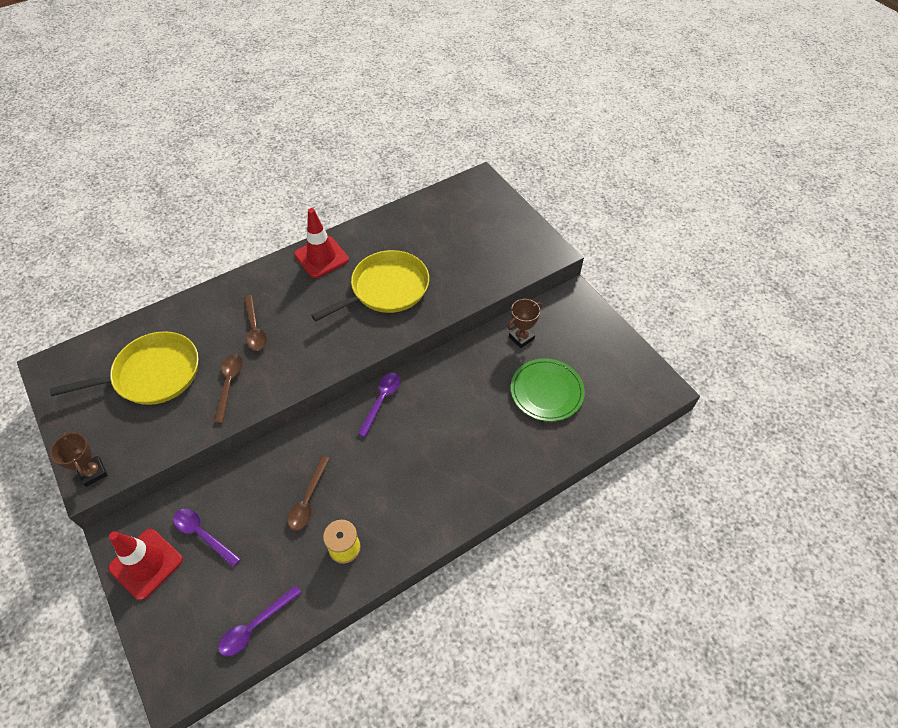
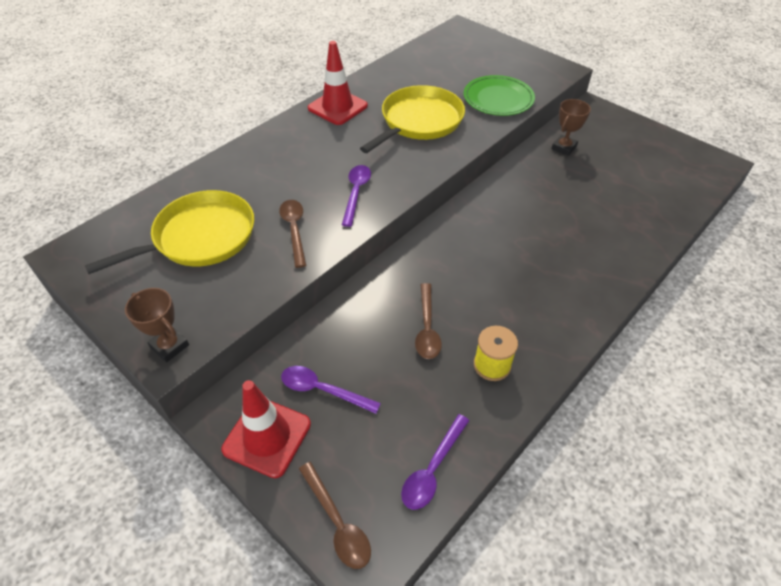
camera: 15 degrees left, 5 degrees down
(255, 329) = (298, 177): brown spoon -> brown spoon (337, 522)
(381, 401) = (456, 224): purple spoon -> purple spoon (356, 193)
(546, 391) = (614, 185): green plate -> green plate (498, 99)

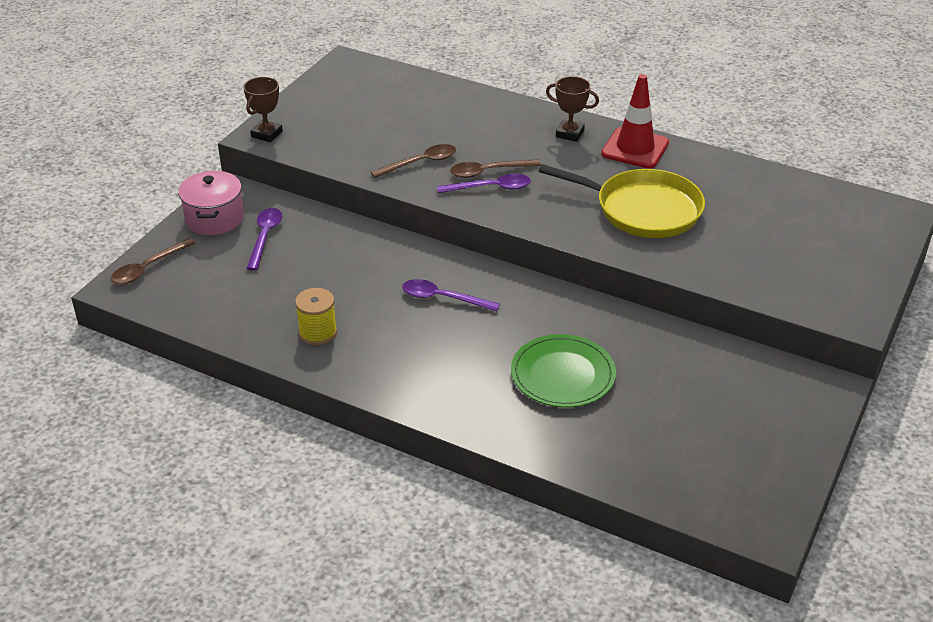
camera: 75 degrees right, 10 degrees down
(200, 237) = (390, 116): yellow pan -> none
(267, 436) = (214, 218): red traffic cone -> pink pot
(427, 328) = (351, 285): brown spoon -> brown spoon (488, 172)
(432, 469) = (200, 310): purple spoon -> purple spoon (443, 298)
(498, 99) = (734, 265): green plate -> green plate (562, 375)
(564, 147) = (707, 362): brown trophy -> brown trophy (569, 133)

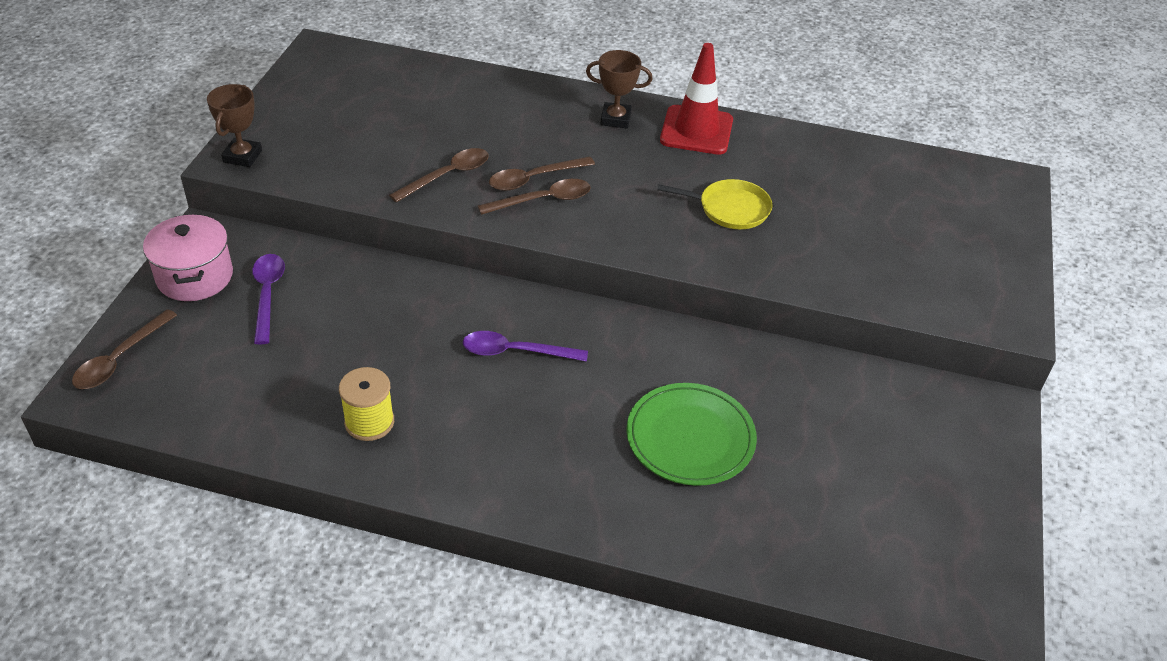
camera: 15 degrees left, 5 degrees up
(491, 188) = (543, 200): purple spoon -> brown spoon
(642, 209) = (730, 209): yellow pan -> yellow pan, size x0.56

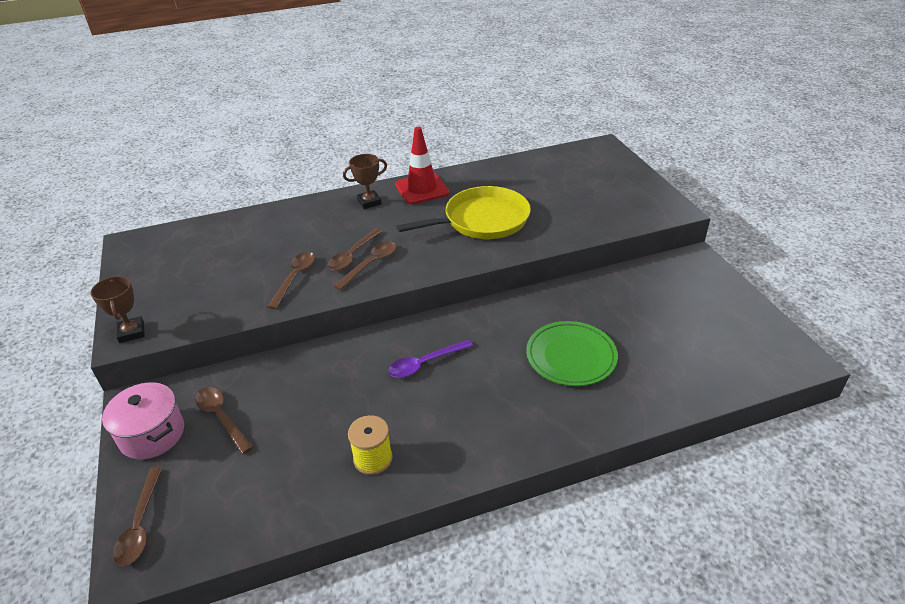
camera: 30 degrees left, 5 degrees down
(267, 295) = (221, 417): purple spoon -> brown spoon
(730, 209) = (482, 220): yellow pan -> yellow pan, size x1.77

